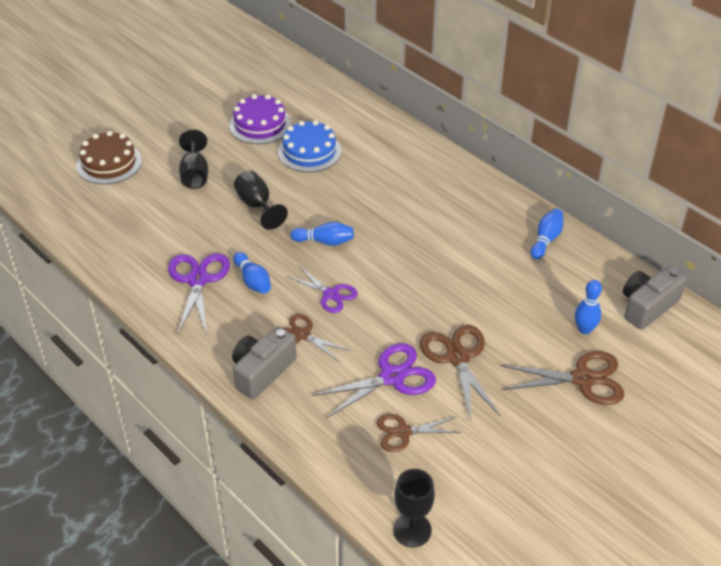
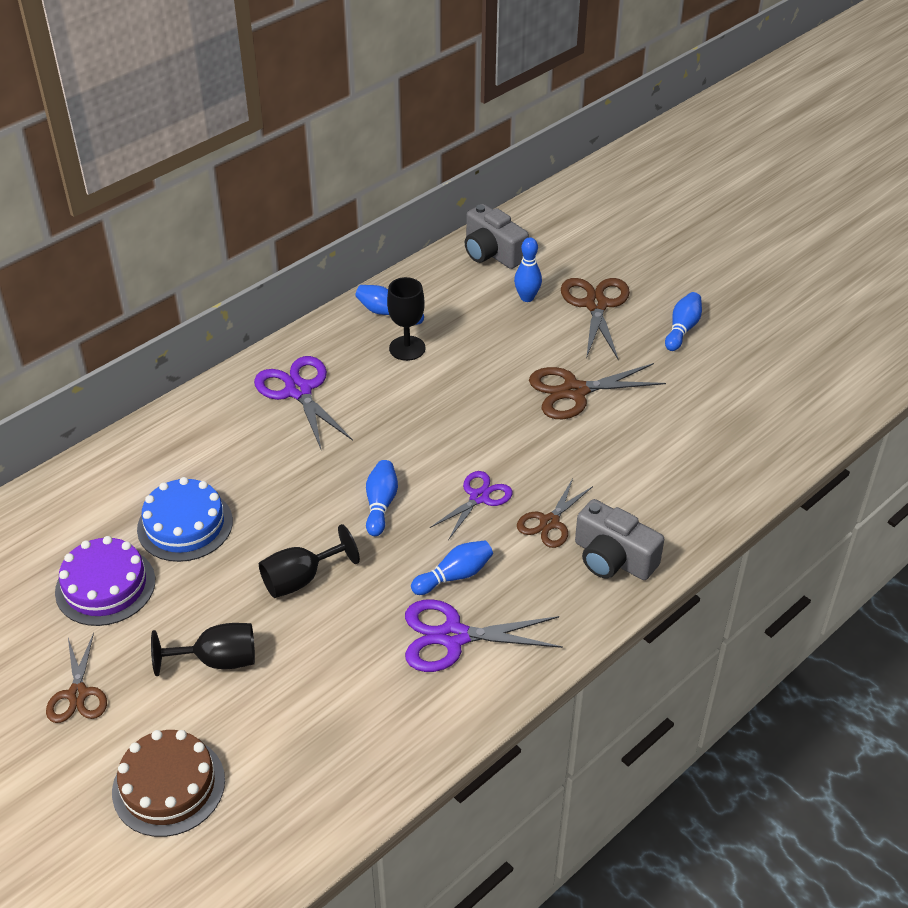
camera: 90 degrees left, 0 degrees up
(392, 377) = (609, 444): purple scissors -> purple scissors (299, 391)
(403, 432) = (685, 436): brown scissors -> brown scissors (77, 694)
(412, 530) = (805, 432): black goblet -> black goblet (407, 348)
(557, 444) = (682, 329): none -> blue bowling pin

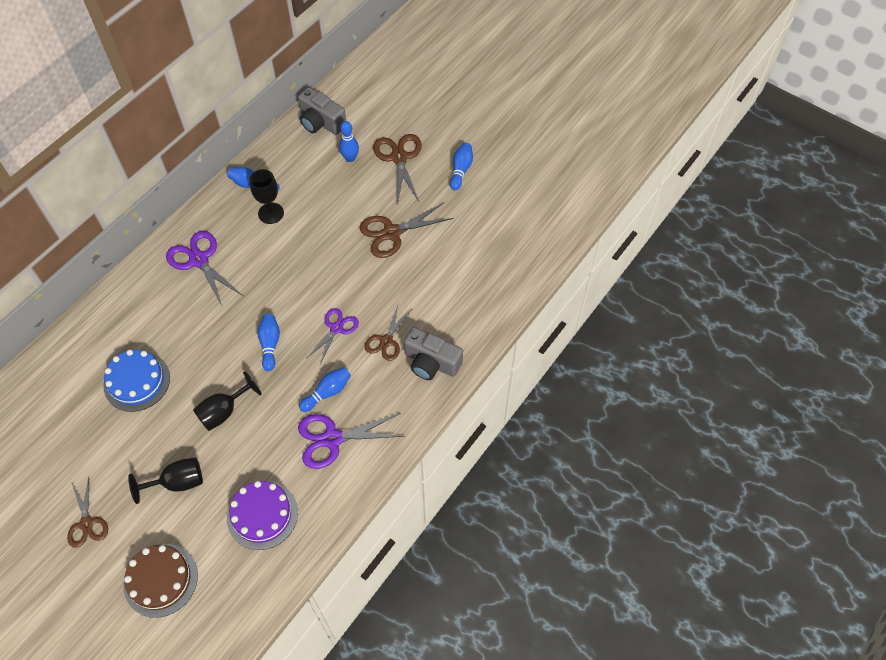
camera: 10 degrees left, 15 degrees up
(105, 586) = (90, 438): purple cake -> purple cake (262, 515)

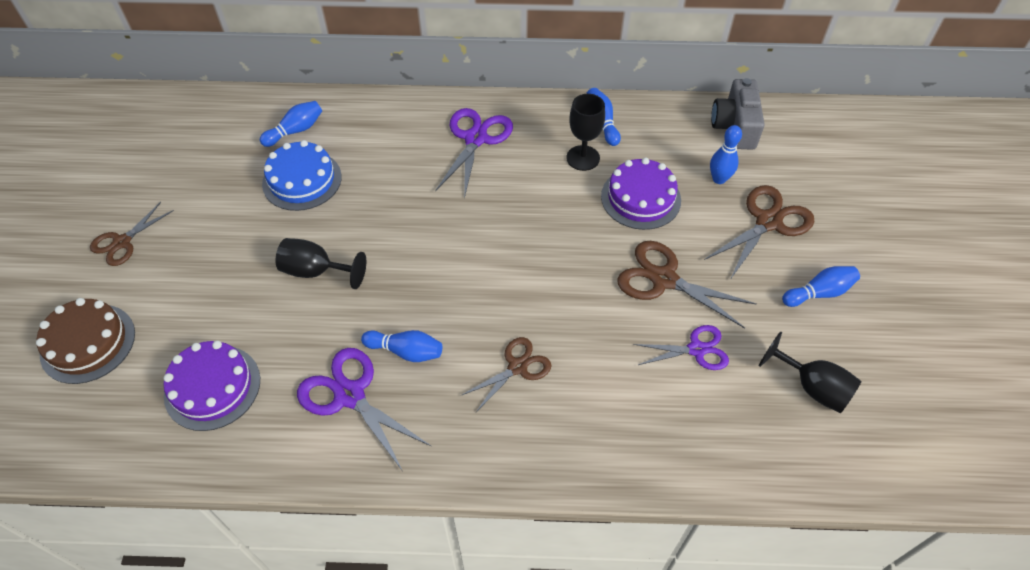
camera: 55 degrees right, 5 degrees down
(177, 482) = (208, 285): black goblet -> black goblet (812, 387)
(270, 344) = (425, 259): blue bowling pin -> blue bowling pin (295, 131)
(328, 205) = (640, 198): none -> purple cake
(336, 328) = (493, 307): purple scissors -> purple scissors (696, 349)
(386, 341) = (517, 367): brown scissors -> brown scissors turned 150 degrees clockwise
(431, 362) = (527, 436): grey camera -> none

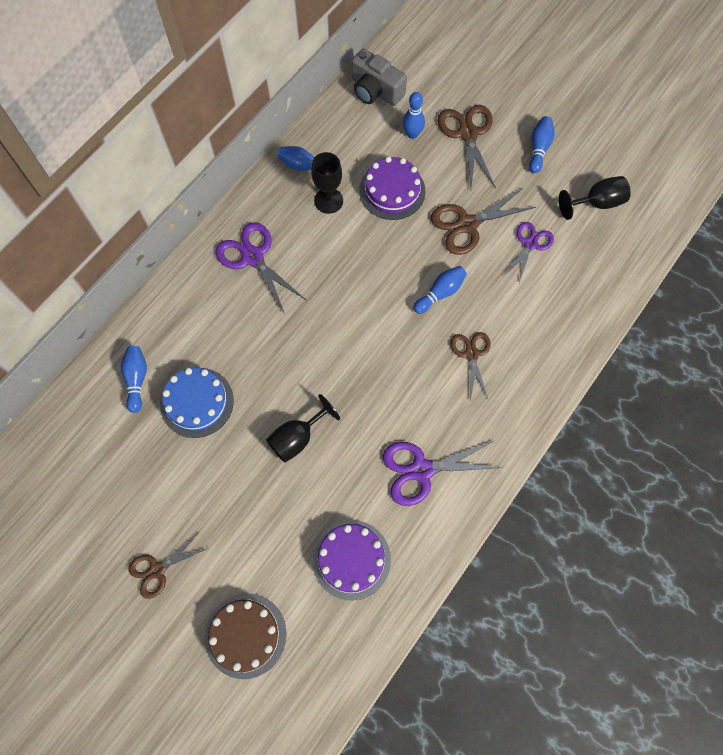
camera: 55 degrees left, 15 degrees up
(122, 242) = (157, 569): brown scissors -> brown scissors turned 75 degrees clockwise
(406, 351) = (411, 415): blue bowling pin -> blue bowling pin (440, 293)

